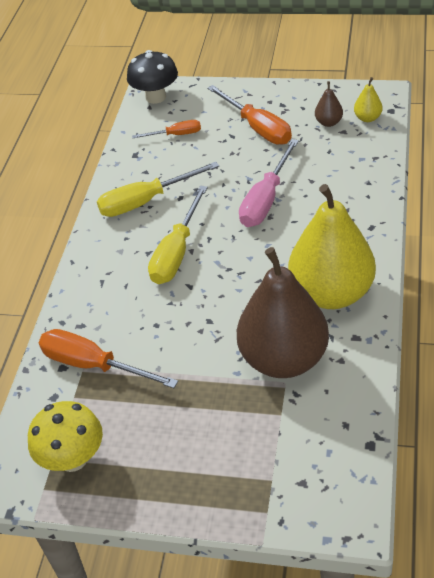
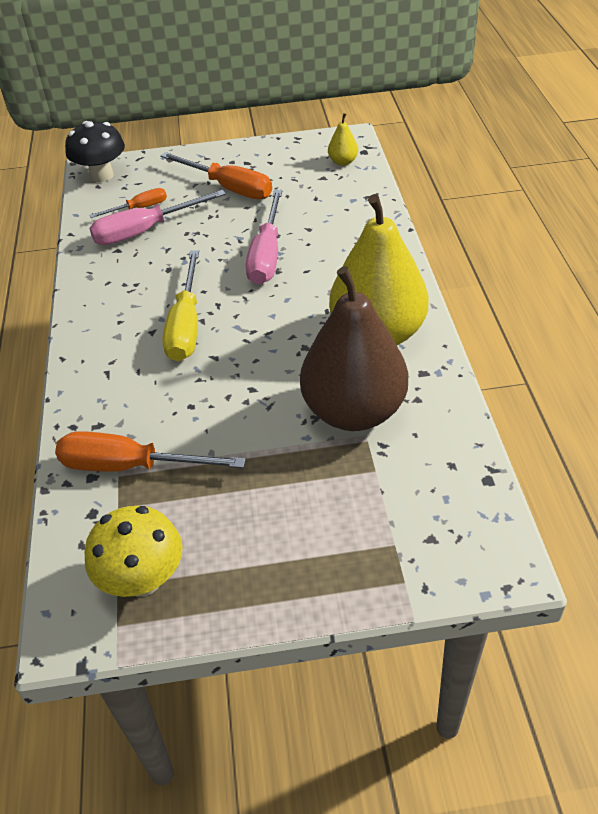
camera: 20 degrees left, 0 degrees up
(146, 201) = (129, 280): yellow screwdriver -> none
(173, 157) = (145, 231): none -> pink screwdriver
(328, 122) = (304, 172): brown pear -> none

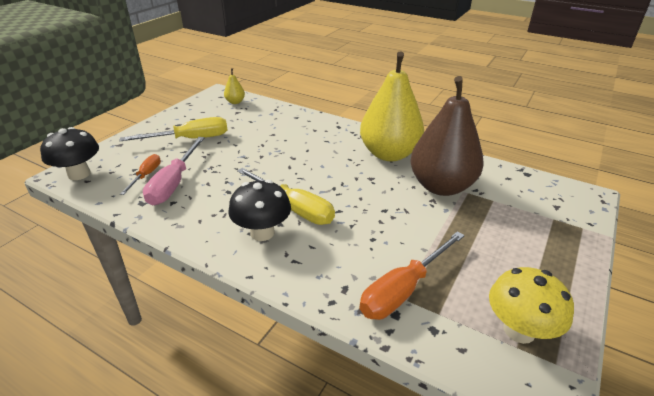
camera: 55 degrees left, 10 degrees down
(127, 329) = (262, 232): none -> black mushroom
(229, 188) = (190, 139): orange screwdriver -> yellow screwdriver
(267, 255) = (274, 155): pink screwdriver -> none

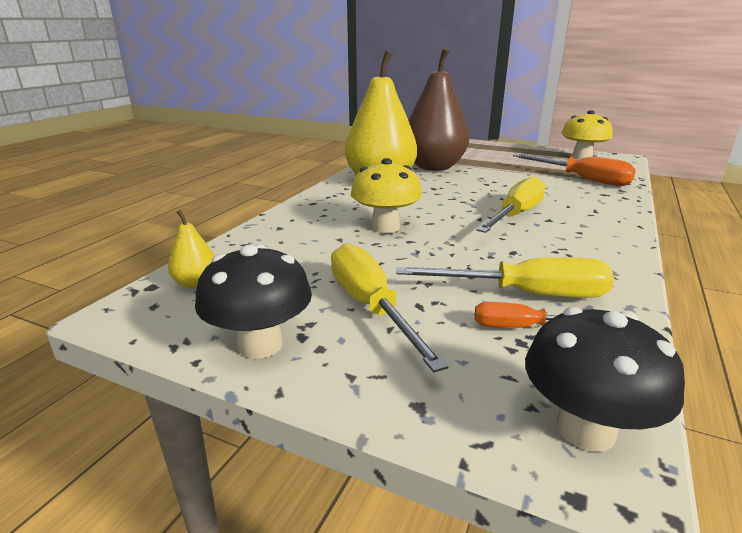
camera: 95 degrees left, 10 degrees down
(174, 183) = (526, 294): pink screwdriver -> yellow screwdriver
(262, 232) = (572, 226): black mushroom -> black mushroom (260, 345)
(285, 149) = (385, 227): none -> yellow mushroom

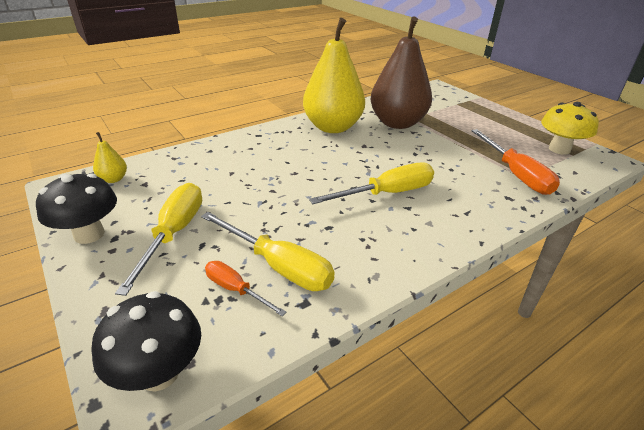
camera: 30 degrees right, 10 degrees up
(385, 227) = (273, 173): yellow mushroom -> none

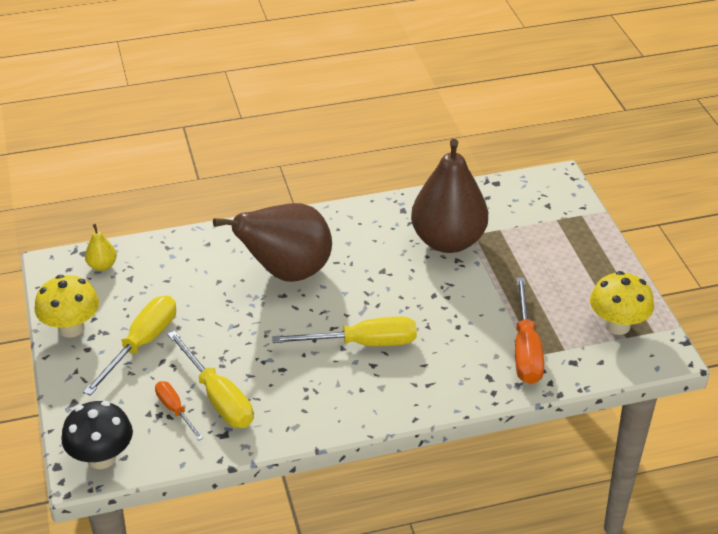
camera: 20 degrees right, 5 degrees up
(89, 234) = (71, 328): black mushroom -> yellow mushroom
(288, 158) = (287, 272): none -> brown pear
(333, 127) = (363, 233): yellow pear -> none

